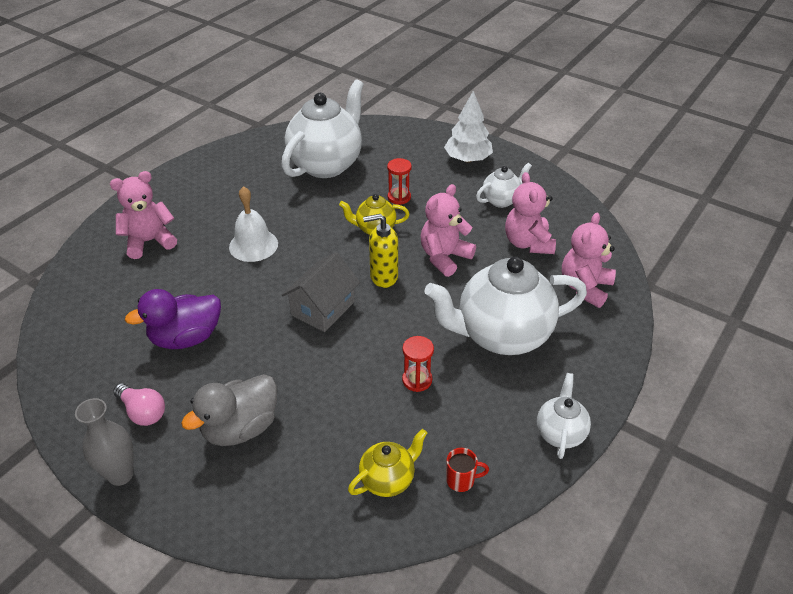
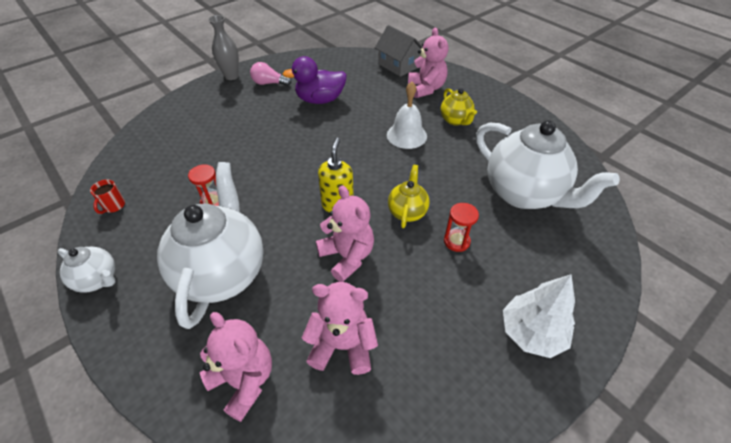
camera: 105 degrees right, 5 degrees up
(142, 412) = (269, 83): pink light bulb -> pink light bulb turned 45 degrees clockwise
(186, 338) = (320, 100): purple duck -> purple duck turned 90 degrees counterclockwise
(240, 428) = (232, 116): grey duck -> none
(323, 308) = (316, 163): grey house -> grey house (398, 65)
(388, 480) = (145, 171): yellow teapot -> yellow teapot (455, 120)
(501, 200) = (433, 344): white teapot -> none

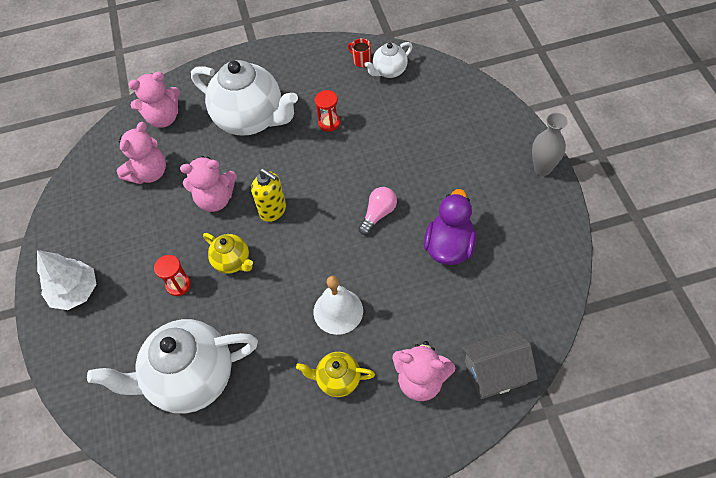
camera: 120 degrees right, 10 degrees up
(98, 280) = (288, 52): white teapot -> white teapot (389, 71)
(269, 83) = (510, 203): pink light bulb -> pink light bulb (378, 214)

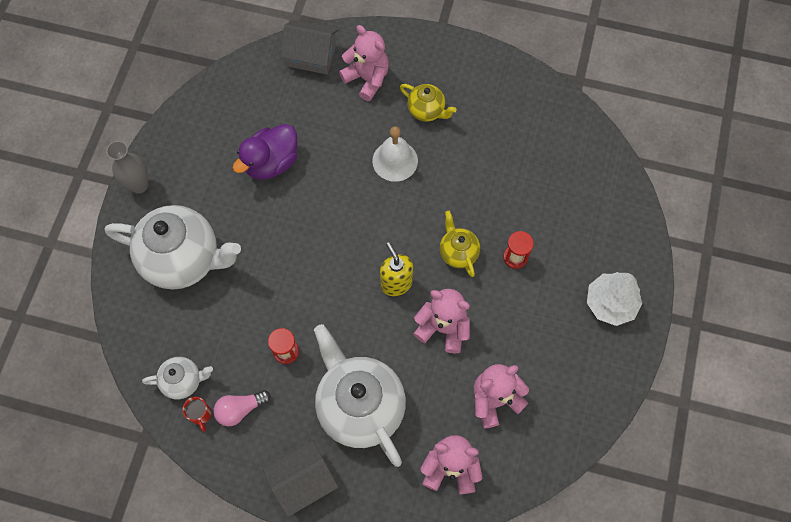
camera: 155 degrees left, 10 degrees up
(190, 379) = (538, 171): white teapot -> white teapot (184, 259)
(264, 63) = (303, 481): none -> grey house
(378, 214) = (307, 225): pink light bulb -> pink light bulb (240, 409)

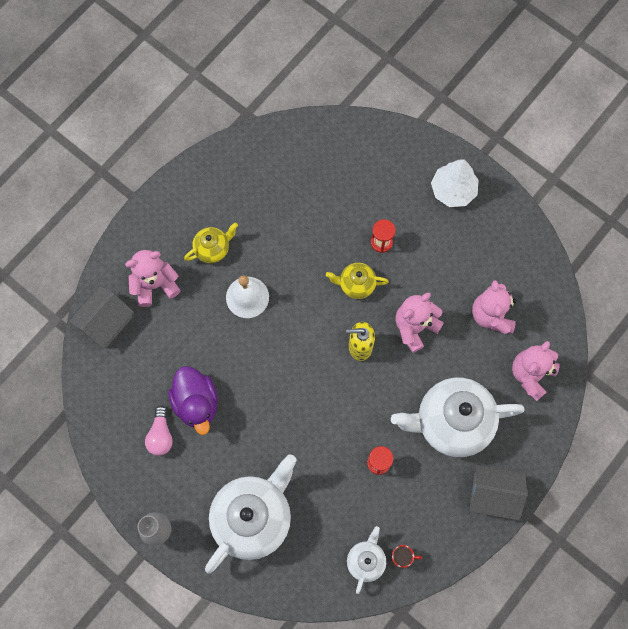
camera: 65 degrees left, 5 degrees up
(240, 409) = (411, 521): pink light bulb -> pink light bulb (161, 435)
(303, 481) = (493, 494): grey house -> grey house turned 75 degrees counterclockwise

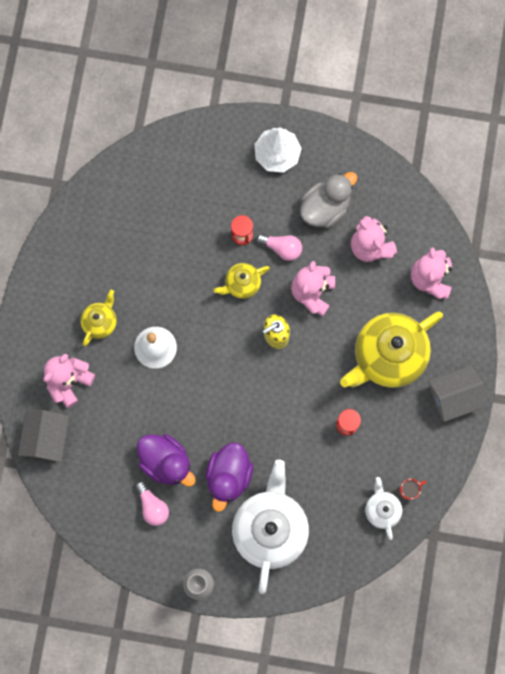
camera: 30 degrees left, 5 degrees up
(244, 448) = (228, 476): none -> purple duck
(410, 273) = (281, 248): none -> pink light bulb
(451, 422) = (387, 356): white teapot -> yellow teapot
(470, 259) = (325, 207): none -> grey duck

